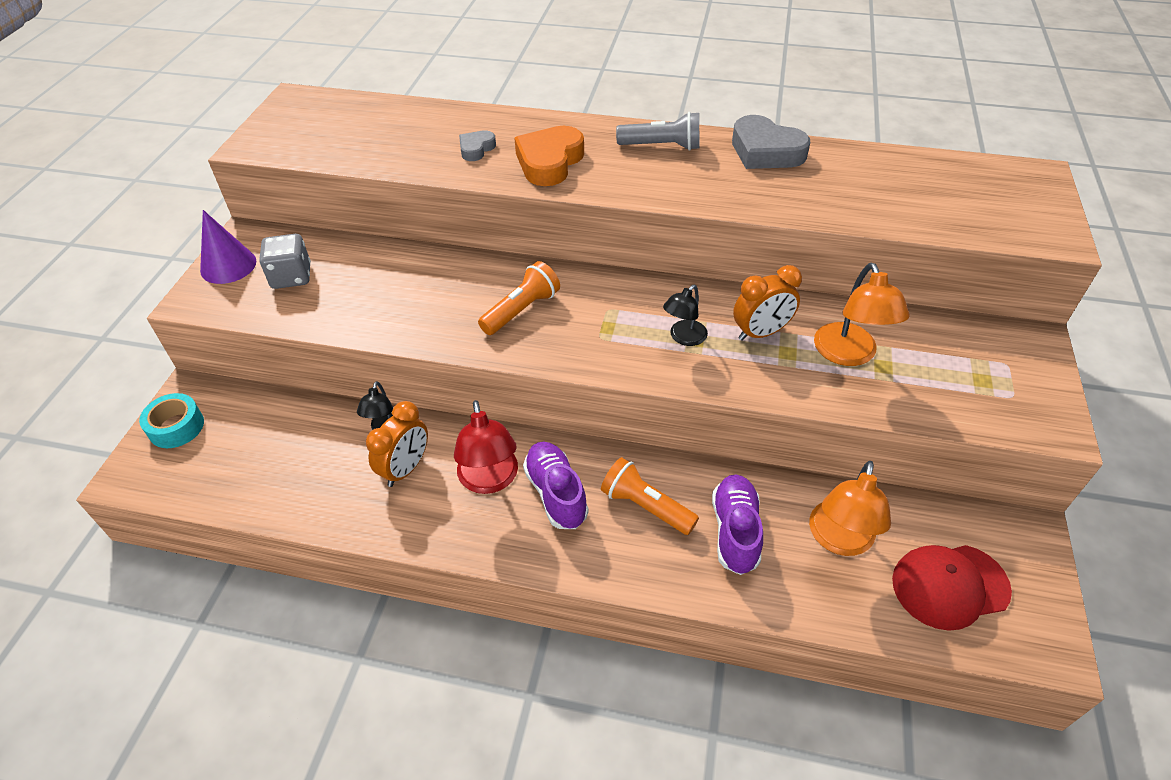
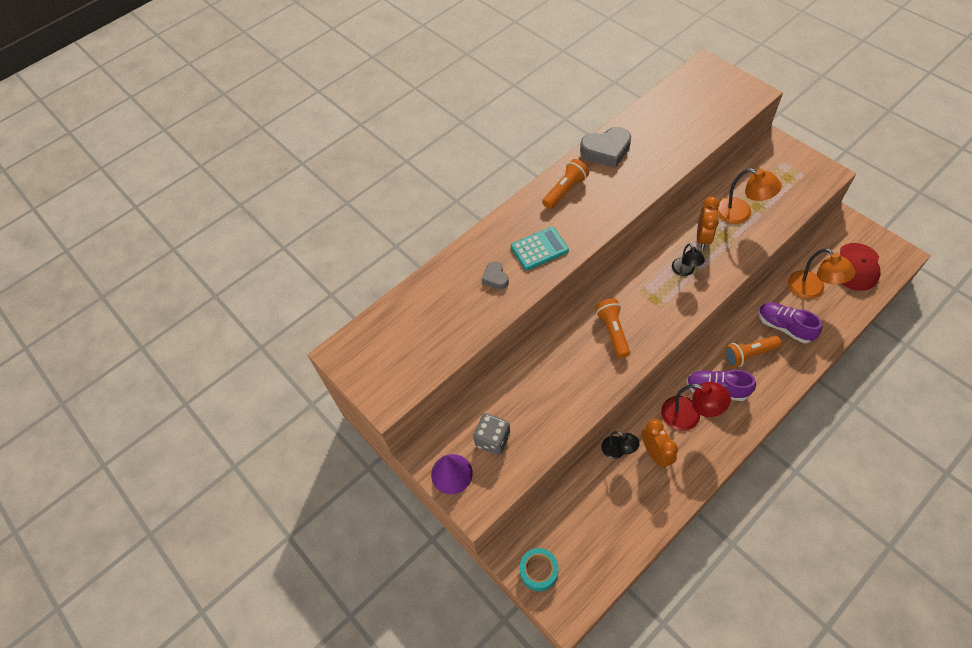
camera: 50 degrees left, 10 degrees up
(549, 162) = (539, 249): orange heart -> turquoise calculator
(662, 146) = (565, 190): grey flashlight -> orange flashlight

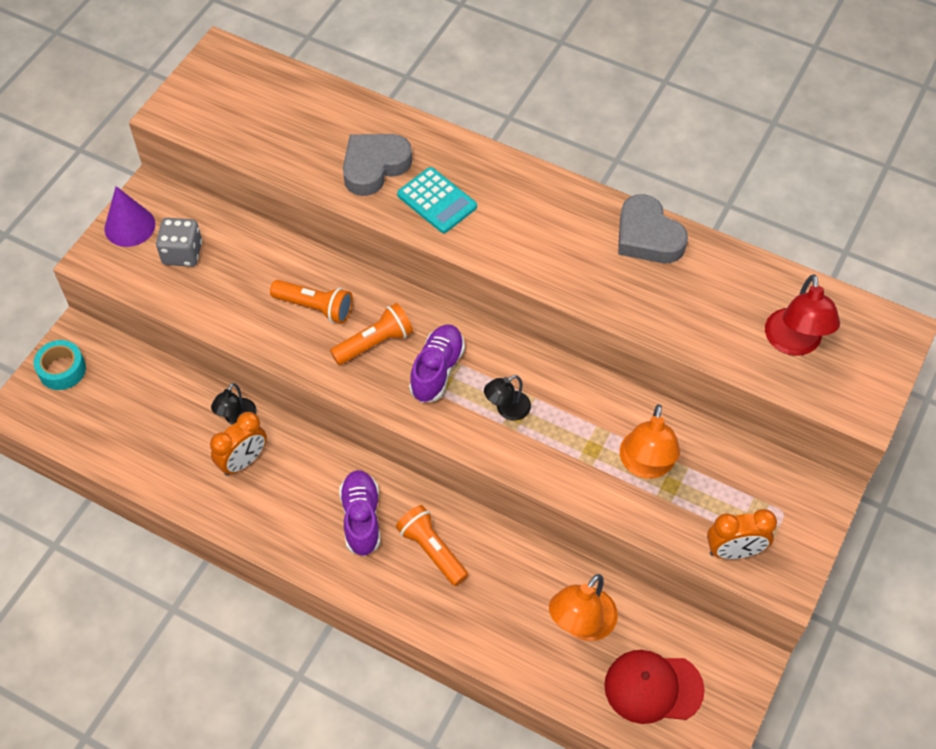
camera: 65 degrees right, 0 degrees up
(495, 278) = (374, 167): grey heart -> grey heart, size x1.85
(565, 190) = (551, 205): orange flashlight -> orange flashlight (315, 307)
(689, 416) = (310, 491): red lamp -> red lamp (794, 343)
(703, 238) = (578, 422): orange clock -> orange clock (734, 551)
(784, 327) = (497, 593): purple shoe -> purple shoe (437, 370)

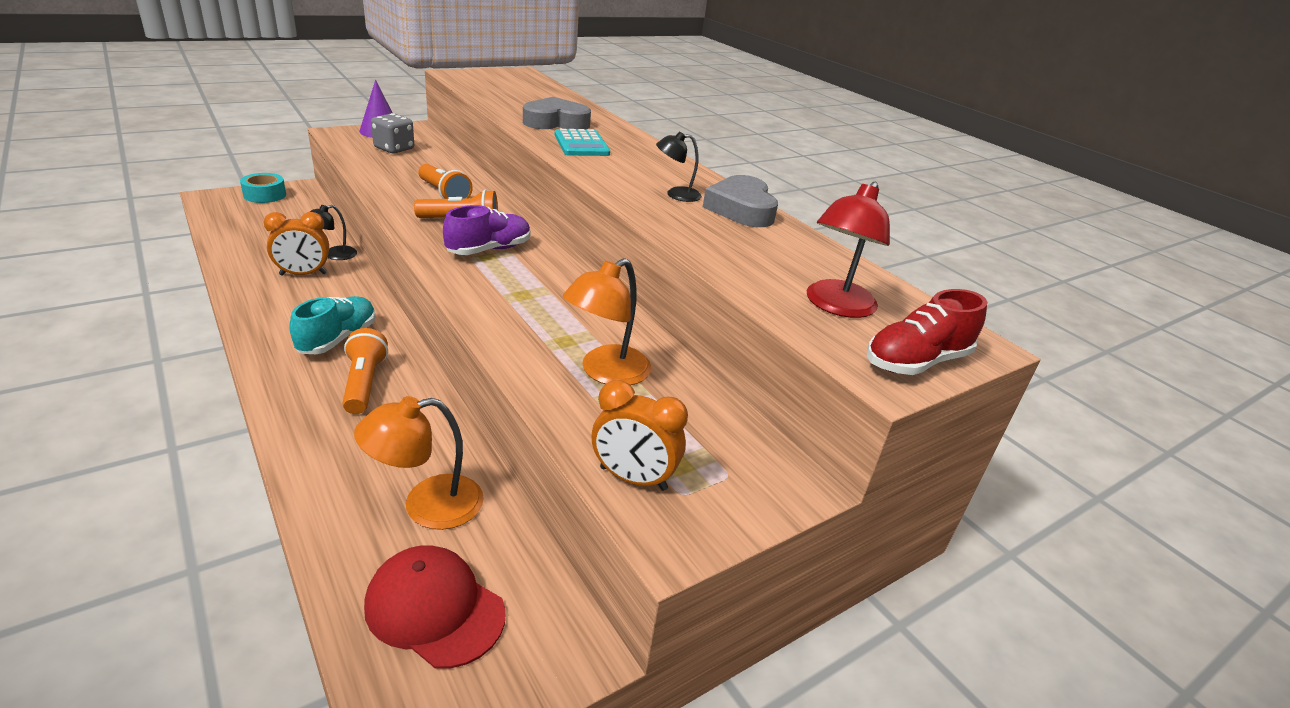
camera: 25 degrees right, 25 degrees down
(361, 518) = (338, 339): purple shoe -> turquoise shoe
(507, 410) = (517, 289): black lamp -> black lamp (676, 194)
(872, 379) = (916, 362): none -> red shoe

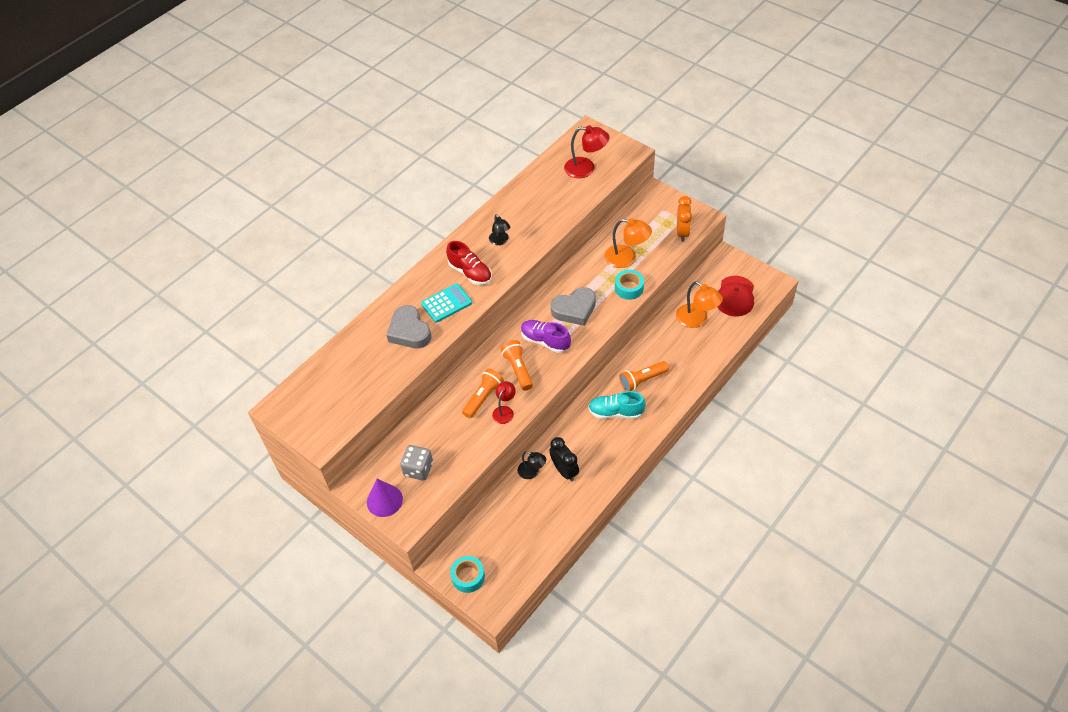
camera: 100 degrees left, 20 degrees up
(303, 274) = (564, 471): orange clock -> black clock
(406, 199) = (504, 411): none -> red lamp
(525, 350) = (629, 288): none -> turquoise tape
(741, 209) = (501, 213): grey heart -> grey heart (574, 309)
(916, 362) = (613, 145): red shoe -> red shoe (470, 273)

